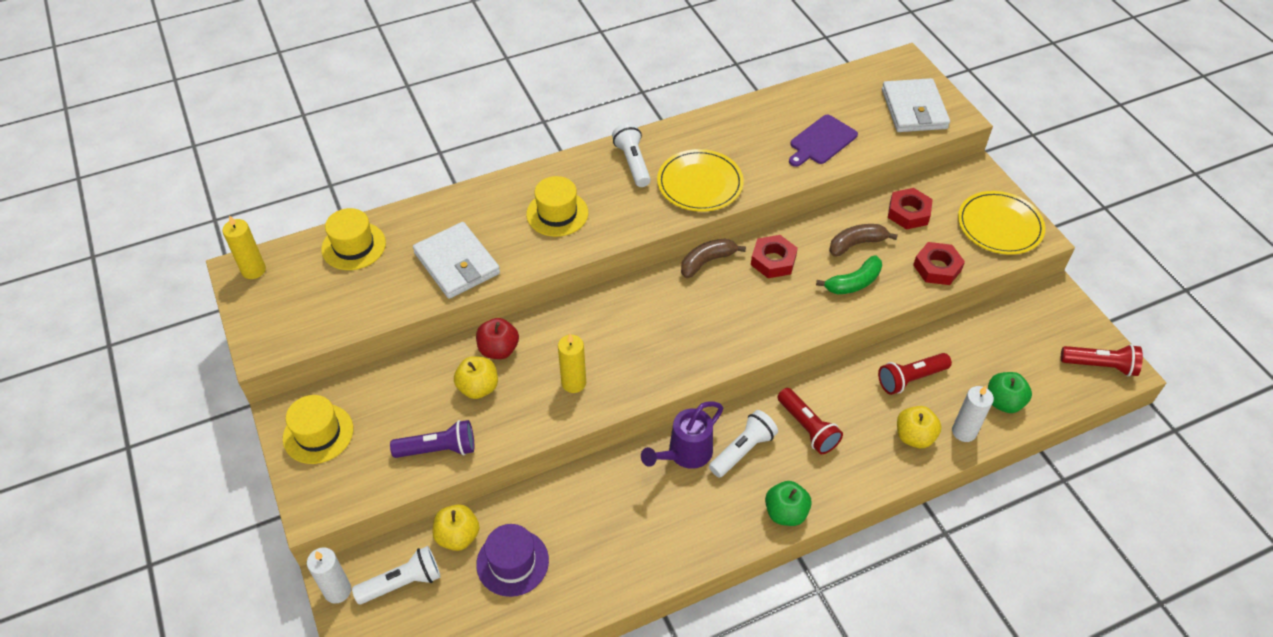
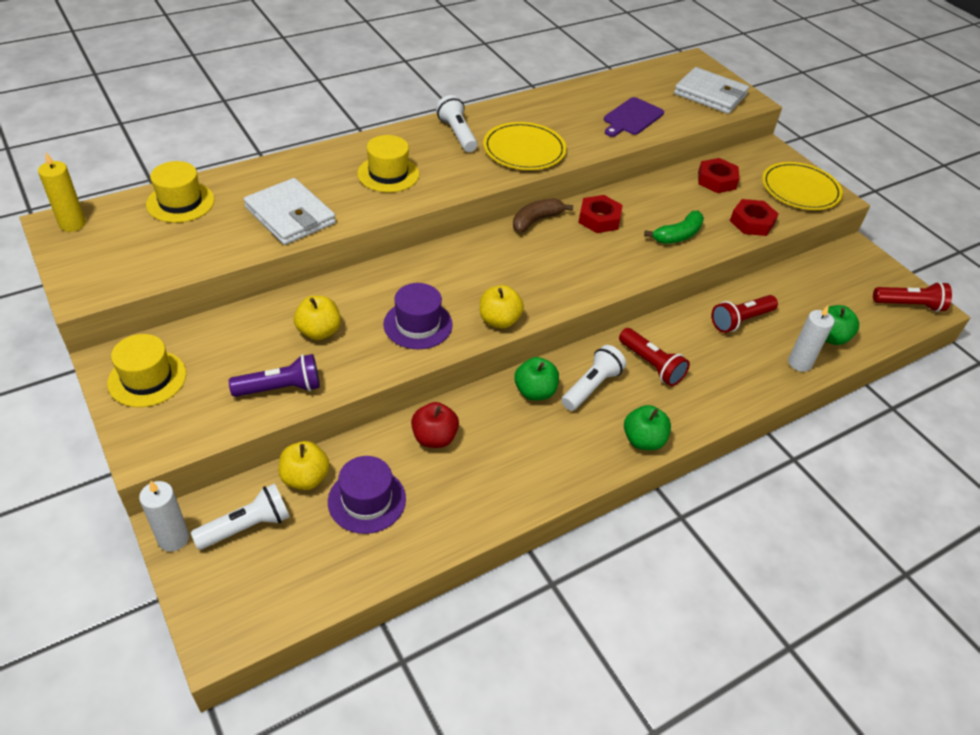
camera: 10 degrees left, 5 degrees down
(499, 349) = (337, 297): red apple -> red apple (434, 438)
(573, 383) = (418, 324): yellow candle -> purple hat
(685, 453) = (535, 392): purple watering can -> green apple
(856, 244) = (674, 205): brown banana -> none
(914, 109) = (710, 94): white wallet -> white wallet turned 45 degrees counterclockwise
(914, 436) = (754, 369): yellow apple -> yellow apple (499, 320)

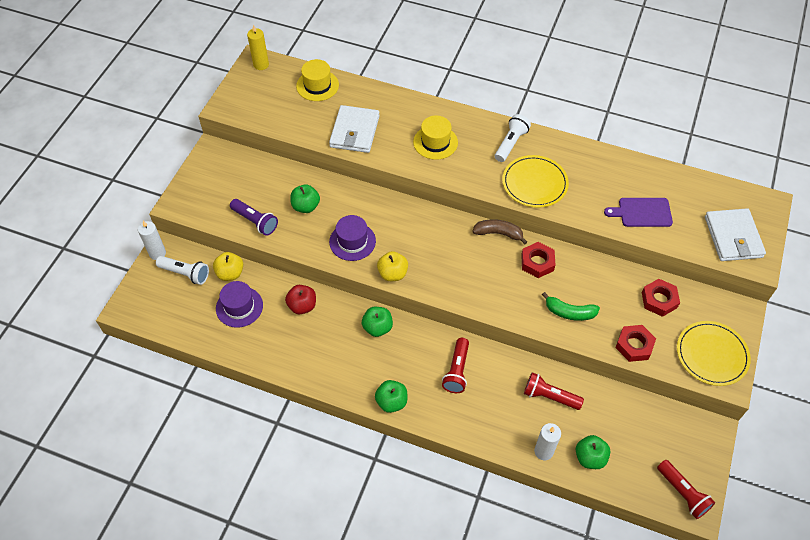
camera: 55 degrees right, 10 degrees up
(147, 378) = (214, 170): yellow hat -> none
(319, 331) = (306, 206): yellow apple -> green apple
(591, 386) = (408, 351): white flashlight -> none

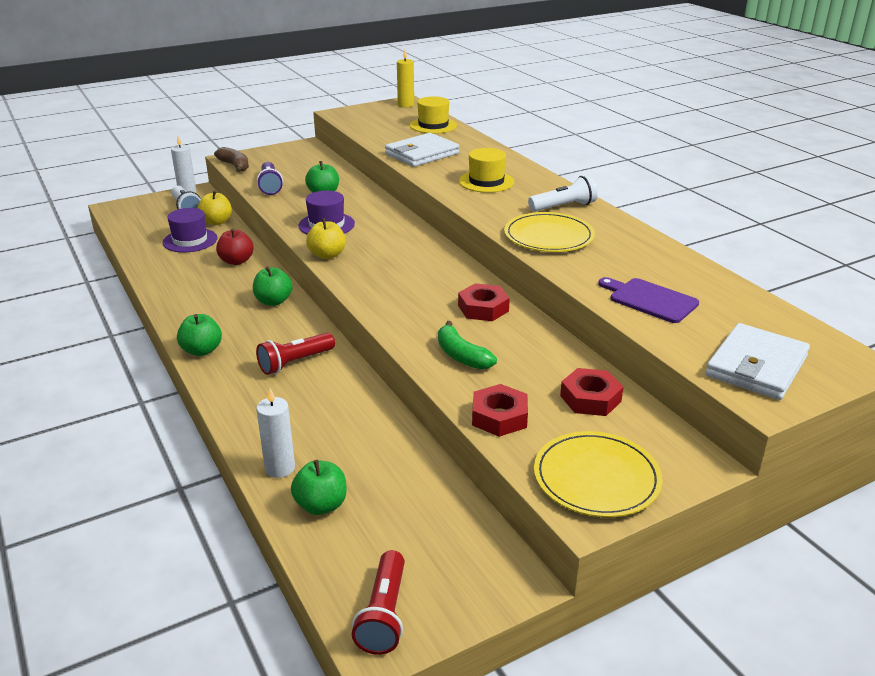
camera: 40 degrees right, 25 degrees down
(498, 233) = (473, 274): brown banana -> brown banana (235, 166)
(549, 396) = (356, 431): red flashlight -> none

